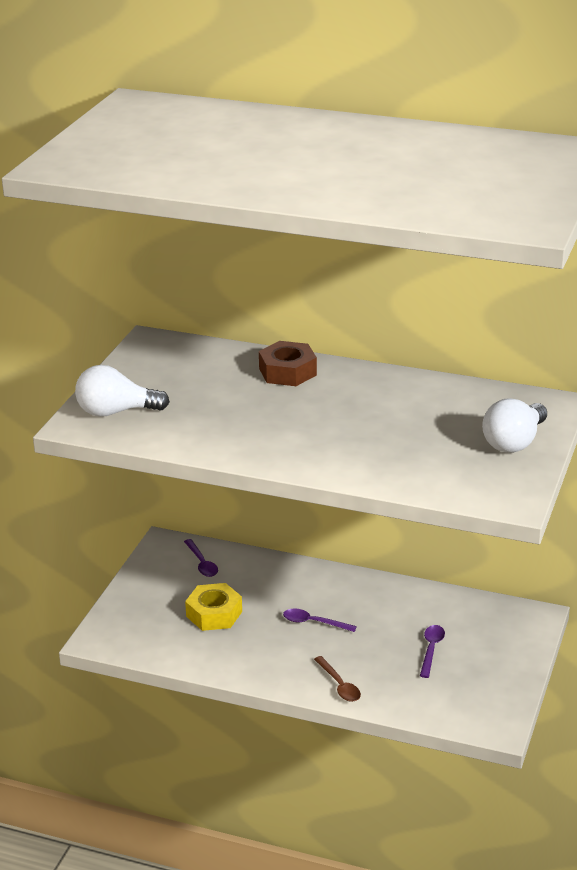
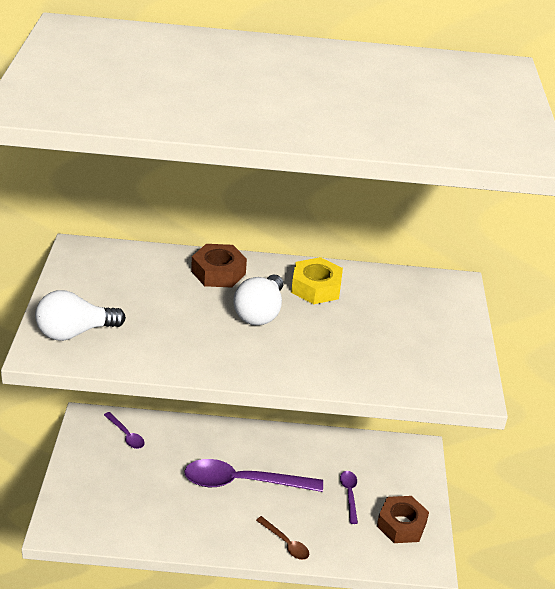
camera: 20 degrees left, 5 degrees up
(214, 614) = (153, 486): yellow nut -> yellow nut (316, 288)
(314, 622) = (243, 482): purple spoon -> purple spoon, size x2.11
(480, 686) = (401, 525): none -> brown nut
(514, 442) = (444, 328): white light bulb -> white light bulb (260, 313)

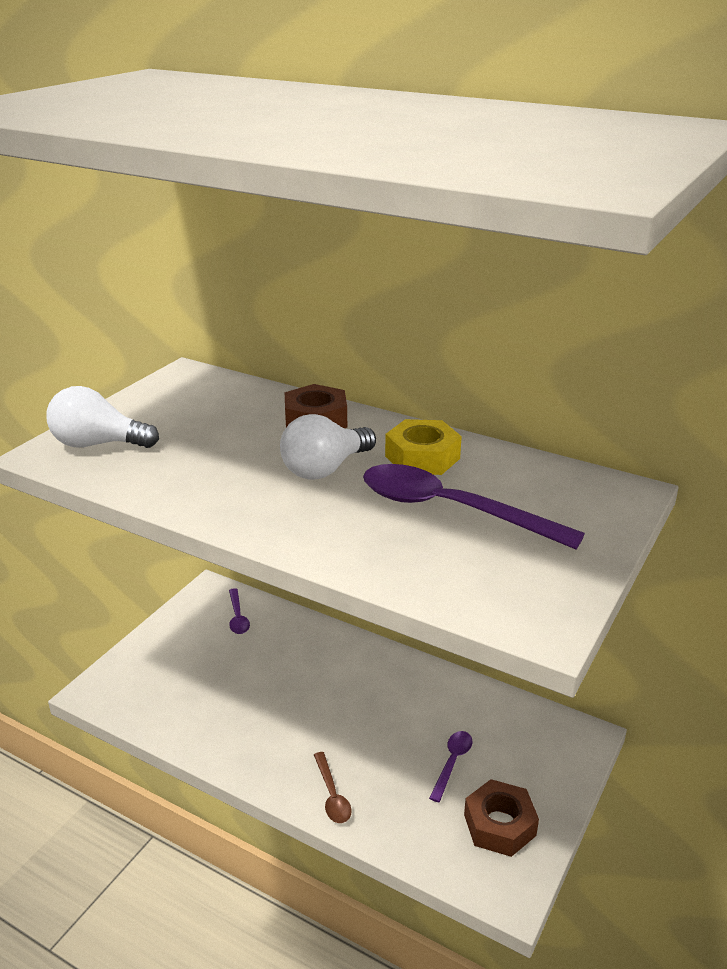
camera: 30 degrees right, 5 degrees down
(243, 482) = (329, 706): purple spoon -> purple spoon (451, 510)

